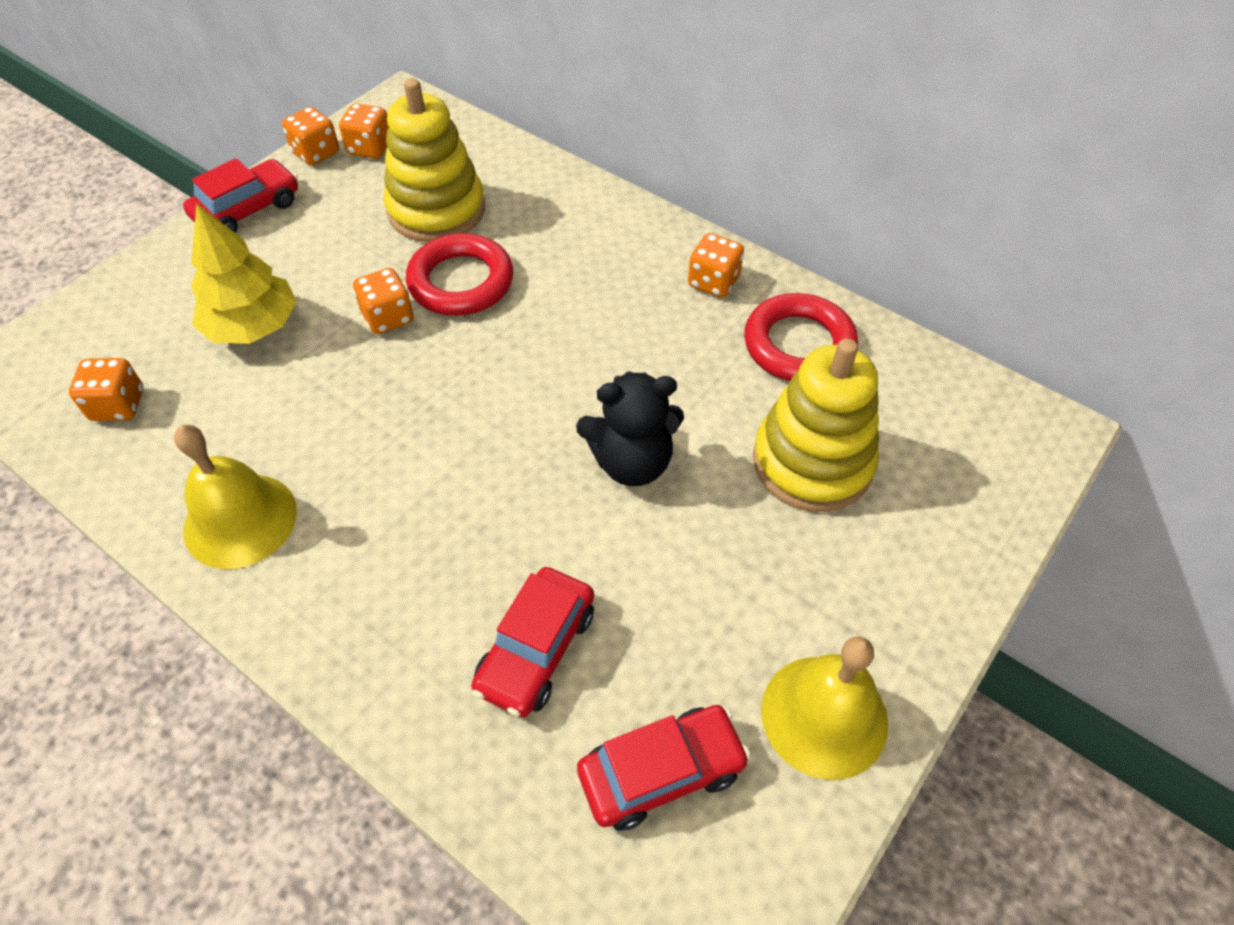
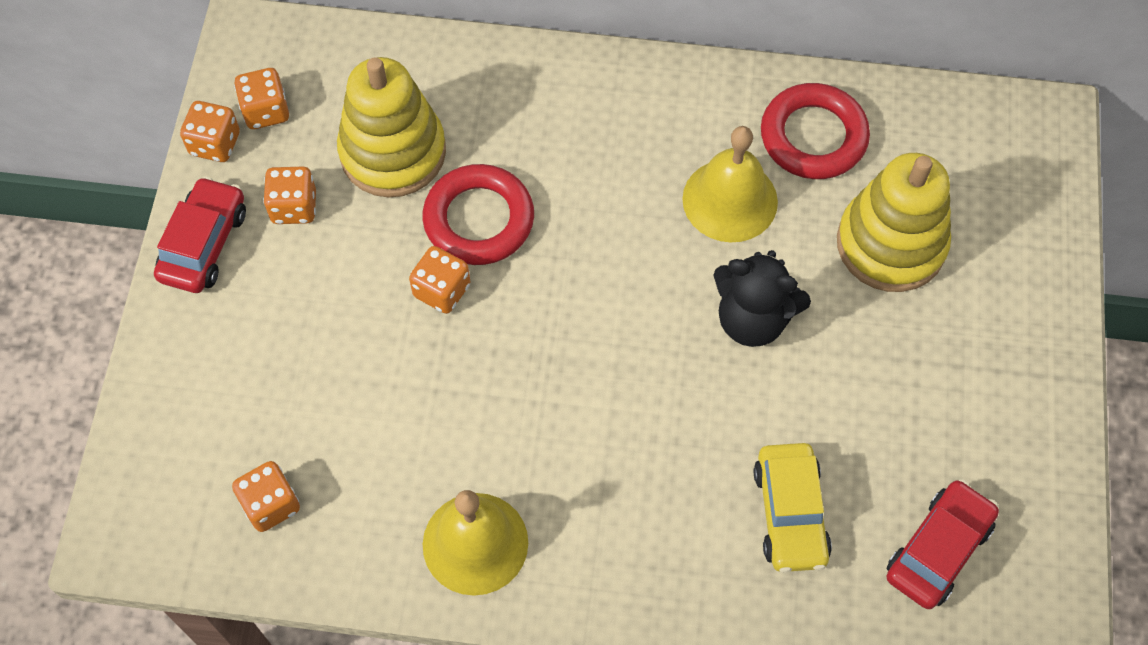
camera: 30 degrees left, 10 degrees up
(253, 327) = (324, 364): yellow tree -> none
(536, 650) = (790, 513): red car -> yellow car
(632, 462) = (752, 319): black teddy bear -> black teddy bear turned 60 degrees clockwise
(713, 282) = (702, 107): orange dice -> orange dice (294, 207)
(824, 716) = (1020, 446): yellow bell -> yellow bell (730, 200)

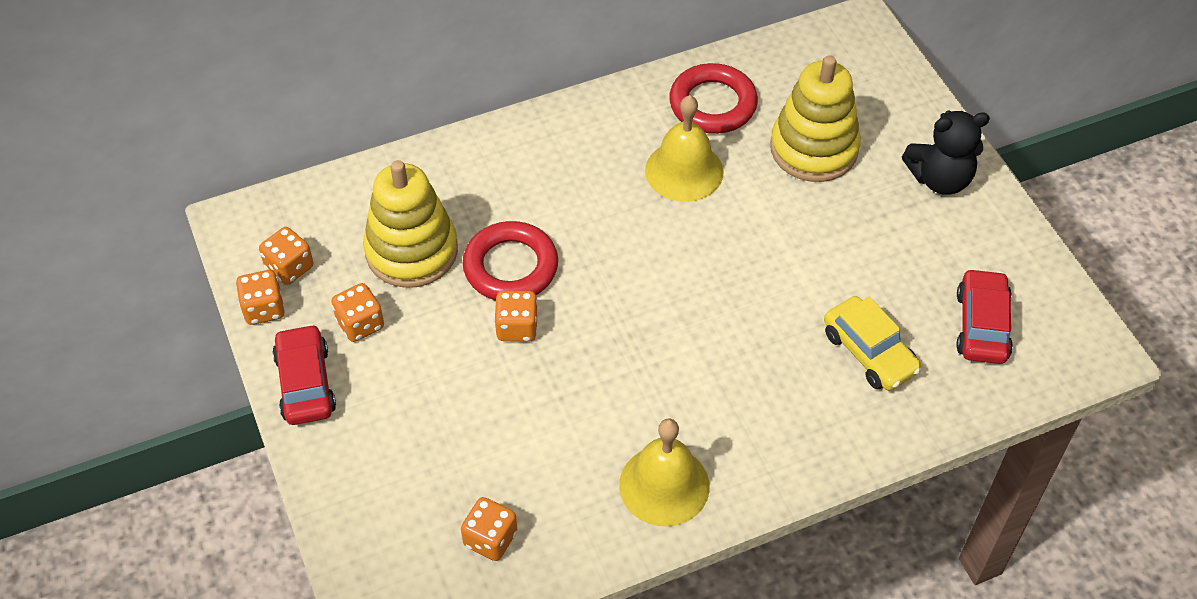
camera: 30 degrees left, 10 degrees down
(752, 319) = (755, 240): black teddy bear -> black teddy bear (940, 179)

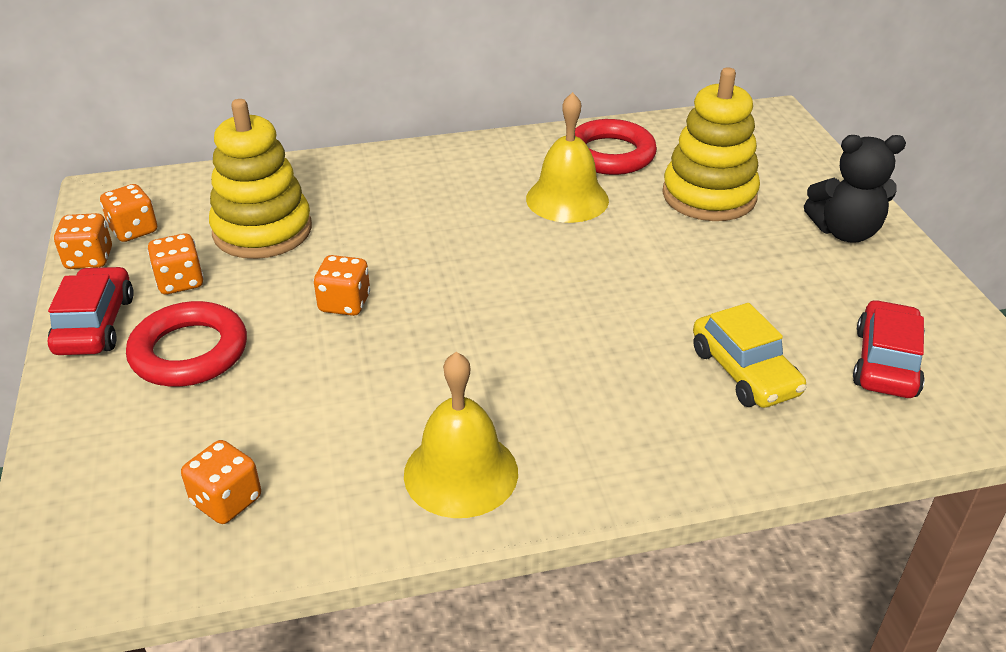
camera: 10 degrees right, 15 degrees down
(511, 267) = (359, 253): red ring -> red ring (189, 352)

